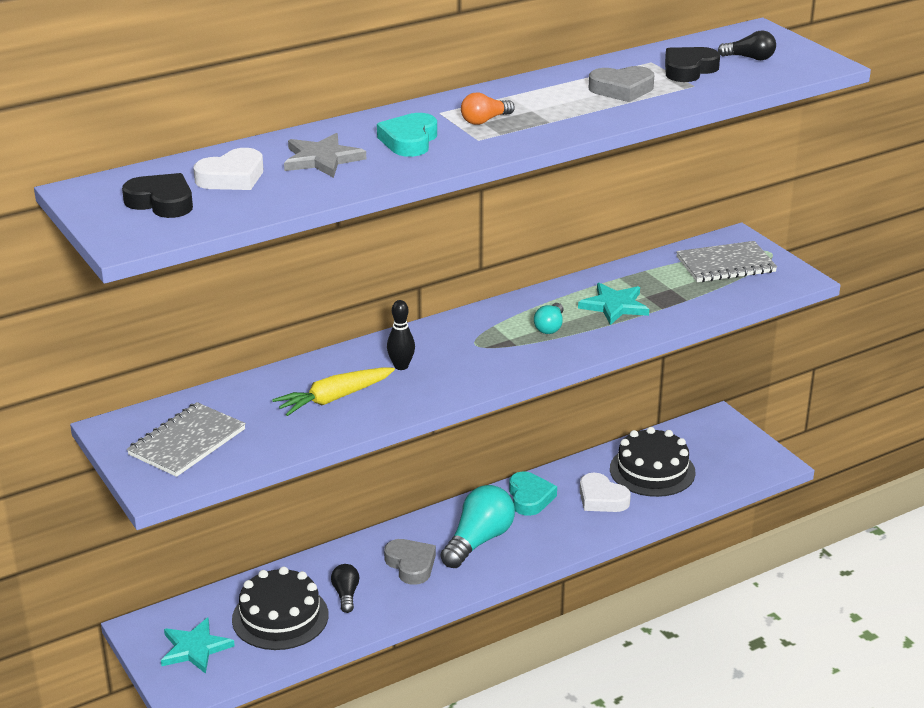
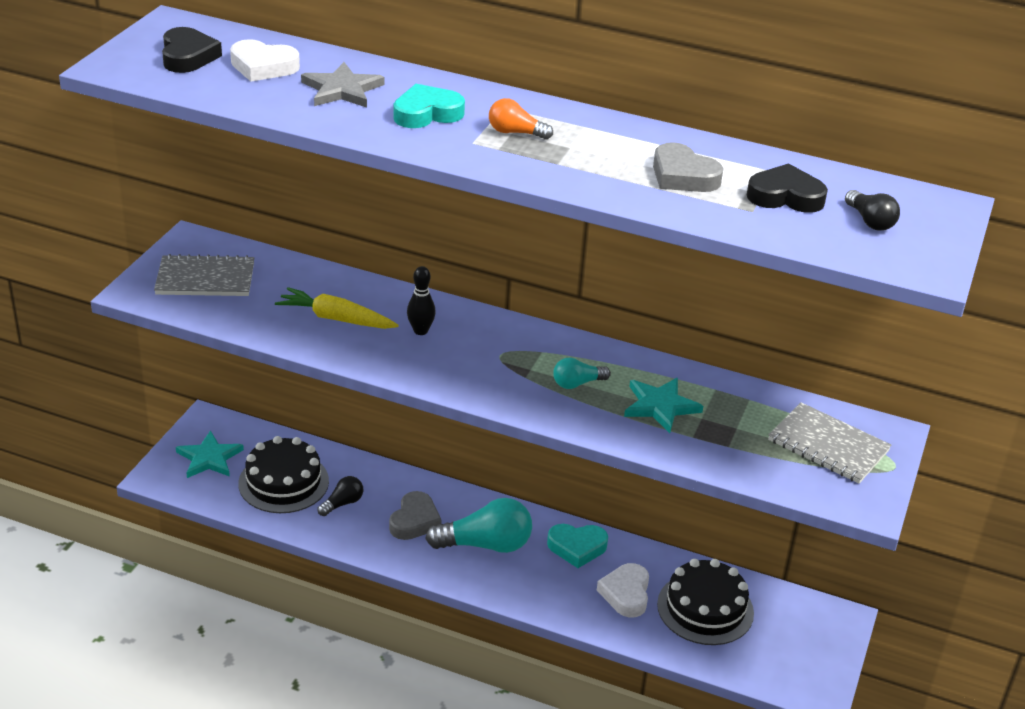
camera: 50 degrees right, 5 degrees up
(530, 498) = (577, 547): turquoise heart -> turquoise heart turned 45 degrees clockwise

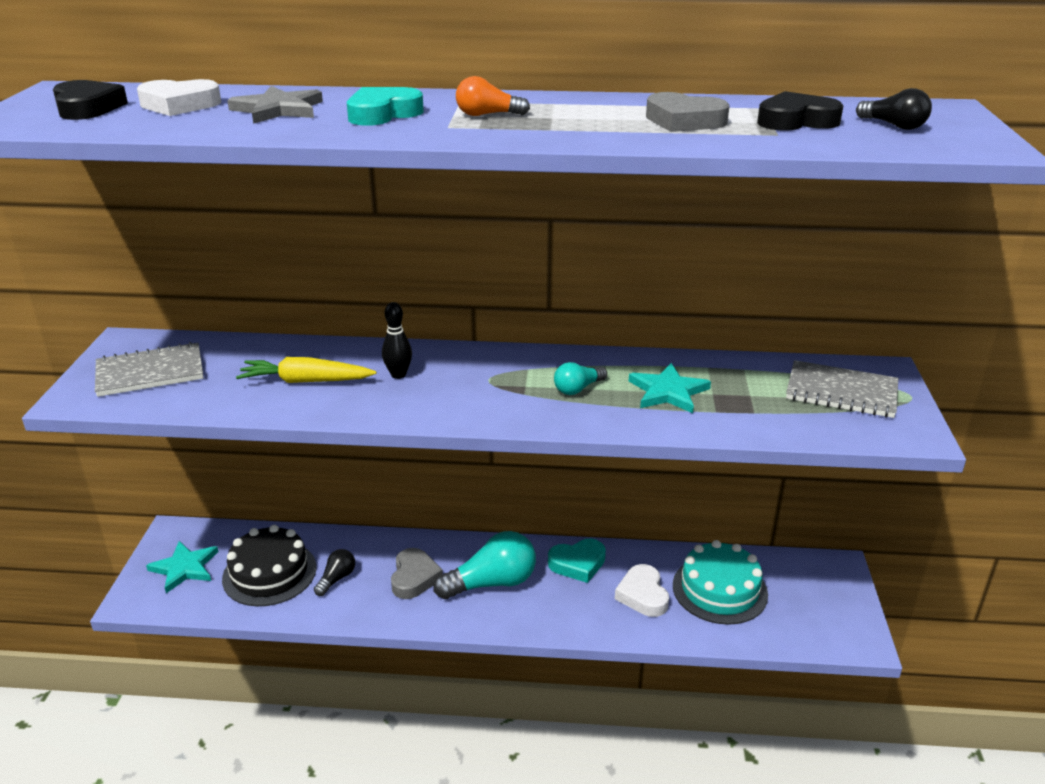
camera: 15 degrees left, 5 degrees down
(705, 608) = (719, 589): black cake -> turquoise cake

